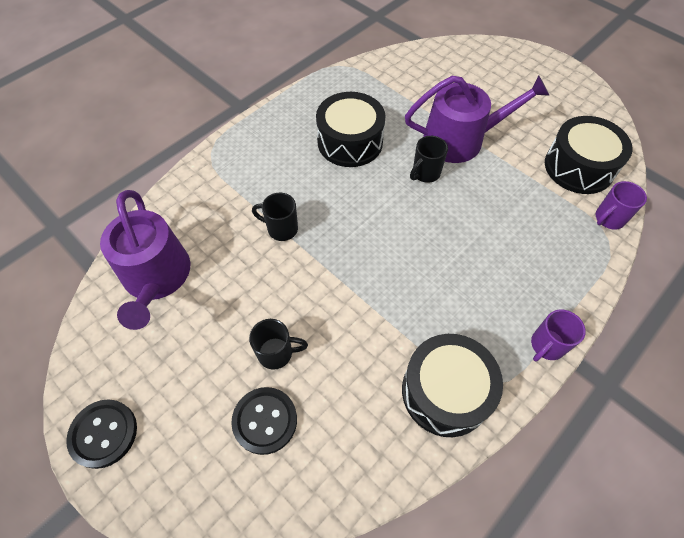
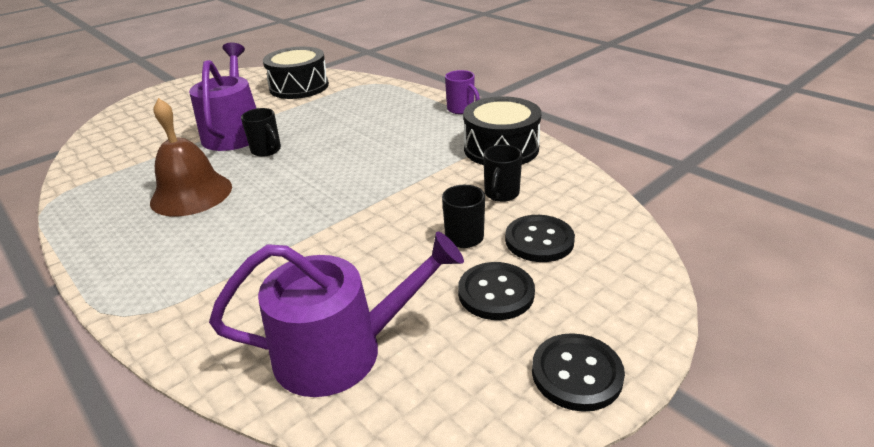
camera: 85 degrees left, 25 degrees down
(198, 379) = (496, 293): none -> black button
(281, 229) = (299, 240): black mug -> black mug (501, 194)
(350, 142) = (191, 194): black drum -> brown bell
(608, 219) = (355, 81): purple mug -> none

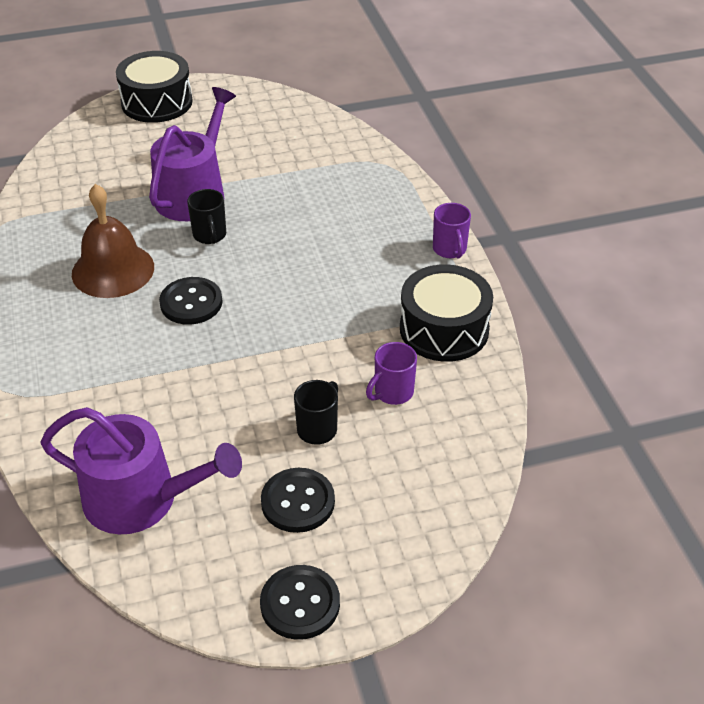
camera: 25 degrees right, 10 degrees up
(299, 87) = (300, 140): black drum -> black drum (157, 102)
(501, 194) = (392, 393): black mug -> purple mug
(539, 240) = (381, 464): black button -> black button (191, 303)

